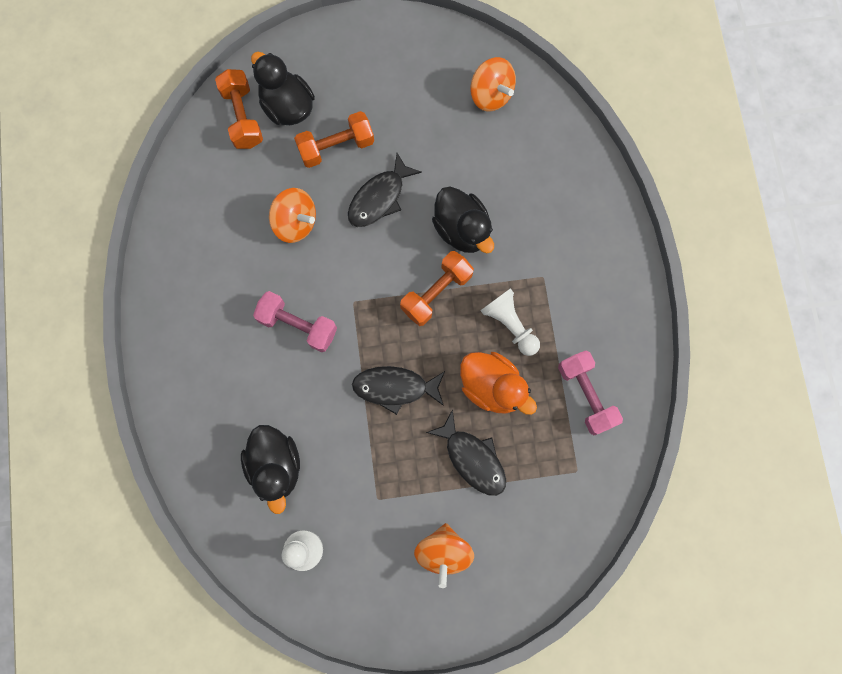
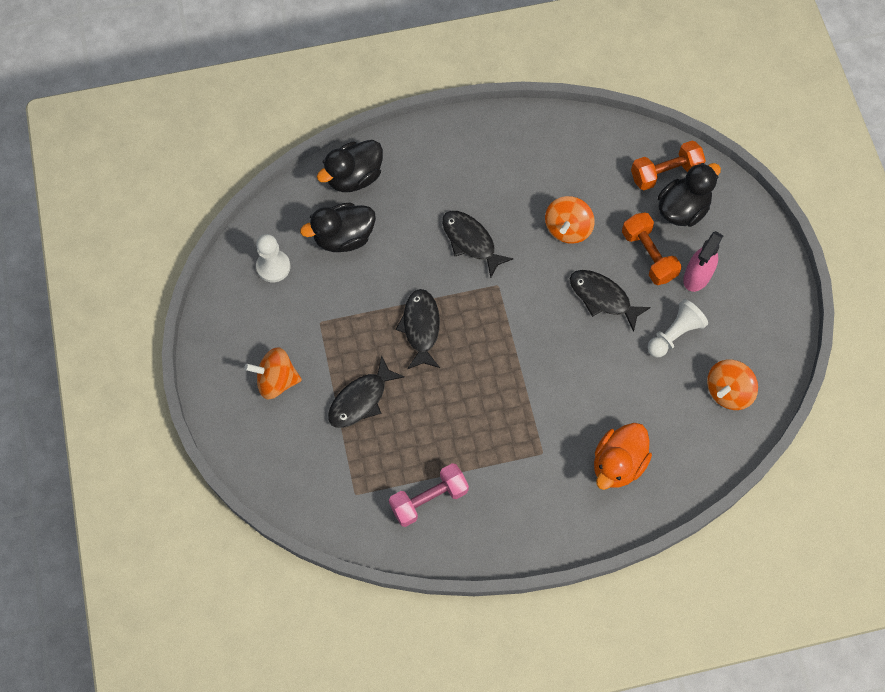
camera: 85 degrees right, 10 degrees down
(298, 325) = (470, 241): pink dumbbell -> black fish
(365, 104) = (697, 276): none -> pink spray bottle
(436, 293) = (515, 356): orange dumbbell -> none
(462, 230) = (581, 374): black duck -> black duck (354, 177)
(492, 387) = (429, 412): orange duck -> orange duck (618, 464)
(510, 324) = (491, 425): white pawn -> white pawn (674, 334)

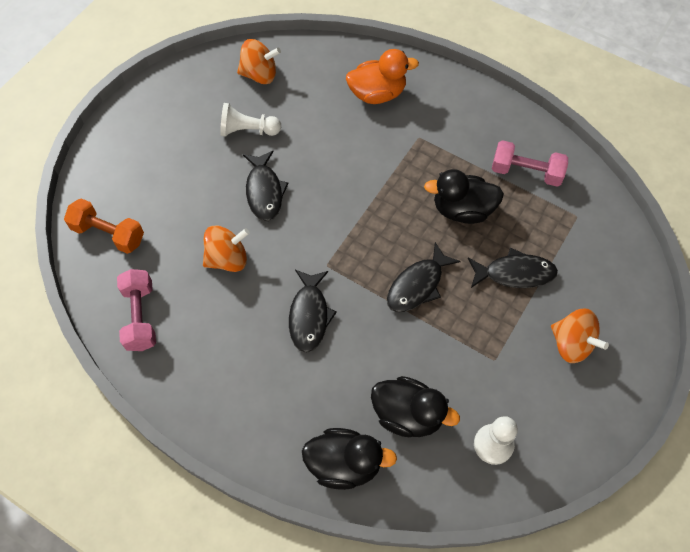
camera: 135 degrees left, 5 degrees down
(575, 145) = (140, 317): none -> pink dumbbell
(648, 255) = (198, 190): orange dumbbell -> none
(682, 209) = (133, 199): black duck -> black duck (462, 210)
(697, 276) = (186, 150): pink spray bottle -> none

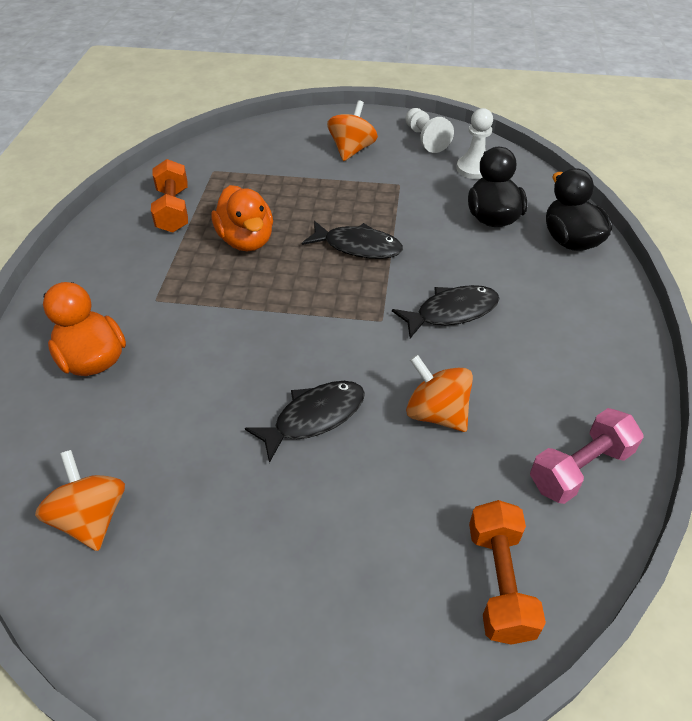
camera: 115 degrees left, 15 degrees down
(248, 130) = (216, 483): white pawn -> white pawn (425, 139)
(462, 210) = (246, 240): black duck -> orange duck
(515, 273) = (302, 191): black fish -> none
(526, 172) = (173, 210): pink dumbbell -> orange dumbbell

